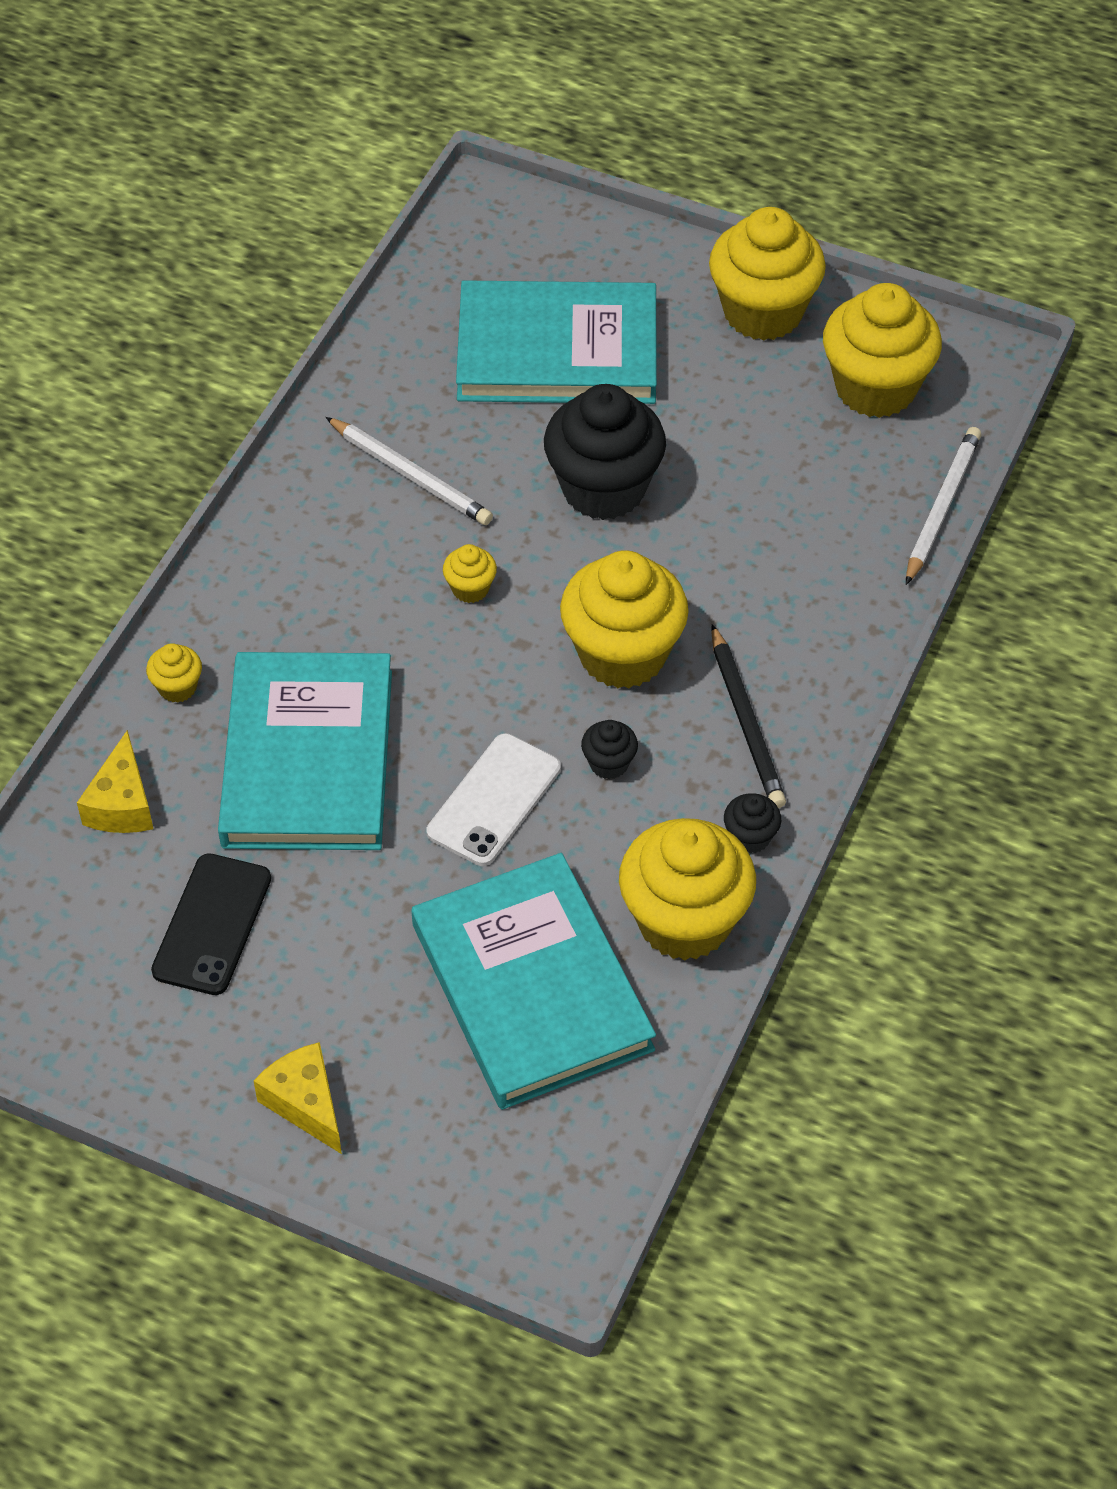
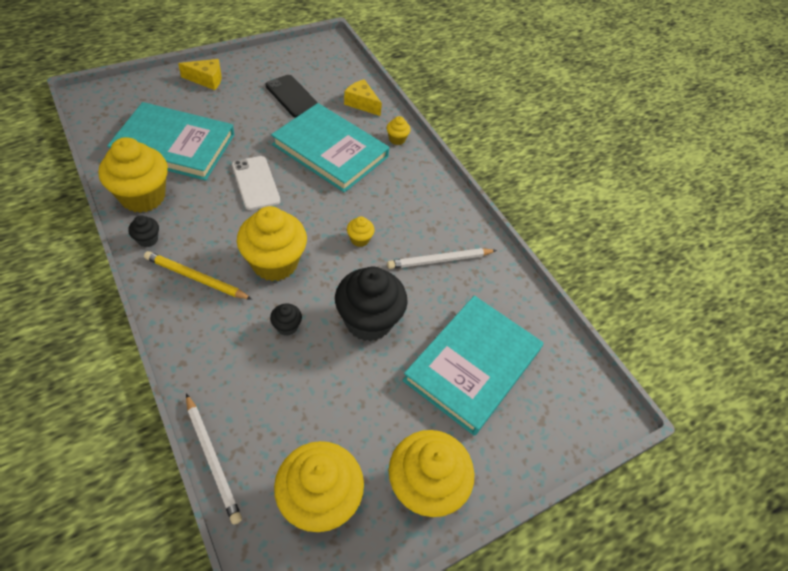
camera: 120 degrees right, 0 degrees up
(609, 763) = (231, 223): black cupcake -> black cupcake (287, 326)
(745, 721) = (196, 278): black pencil -> yellow pencil

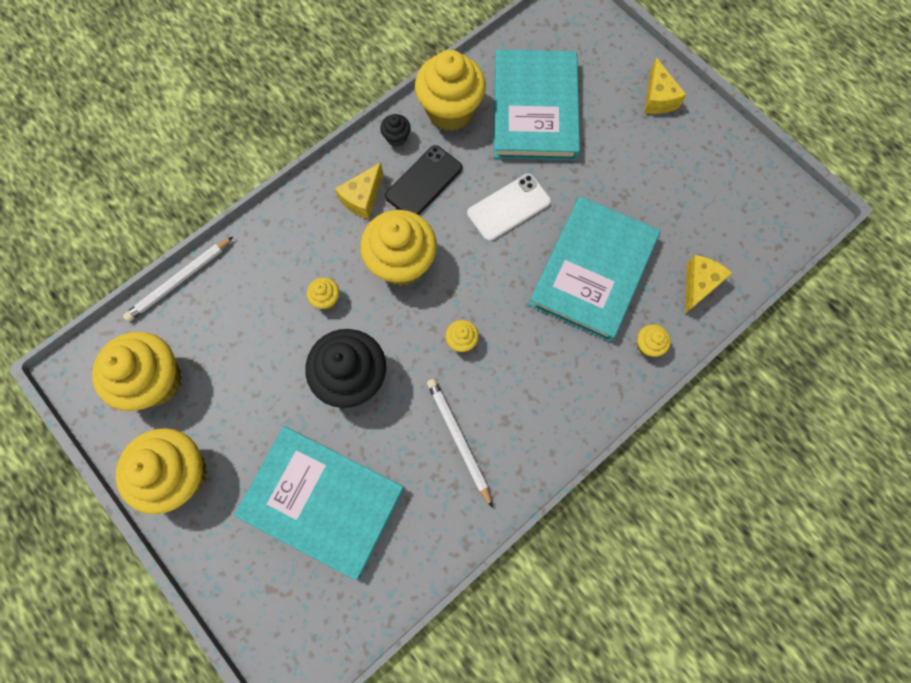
camera: 85 degrees right, 20 degrees up
(196, 278) = (362, 198): yellow pencil -> yellow cheese
(287, 326) = (326, 299): black cupcake -> yellow cupcake
(292, 96) = (673, 199): black phone -> black phone (424, 182)

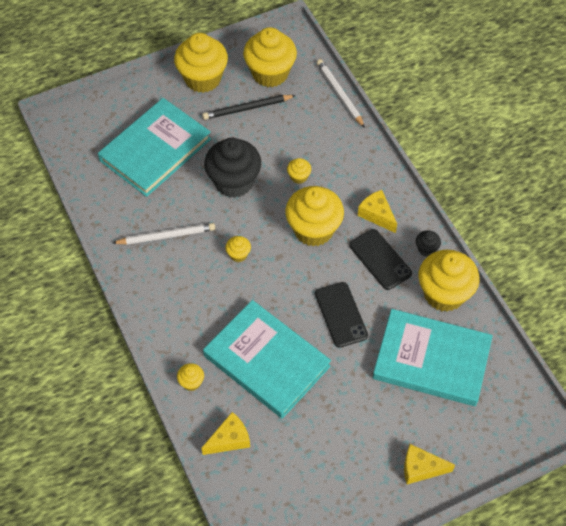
camera: 105 degrees right, 15 degrees down
(225, 394) = (247, 108): none -> black pencil
(508, 207) = (341, 314): white phone -> black phone
(699, 284) = (229, 439): yellow cheese -> yellow cheese turned 75 degrees counterclockwise

